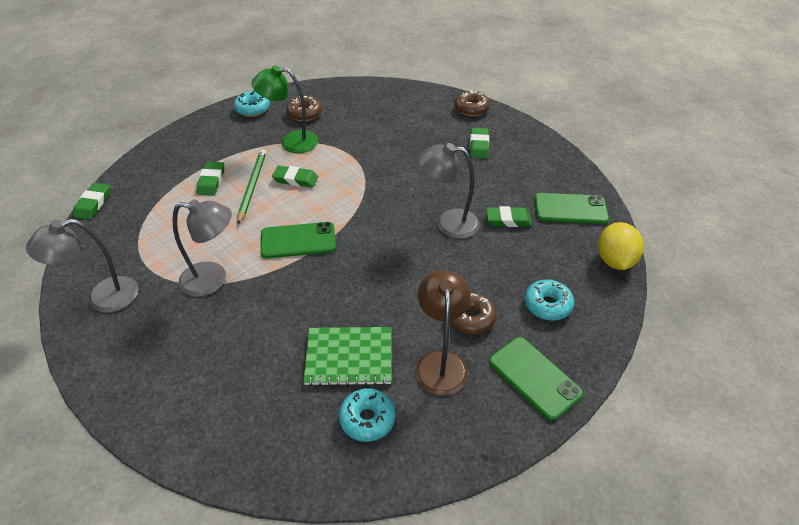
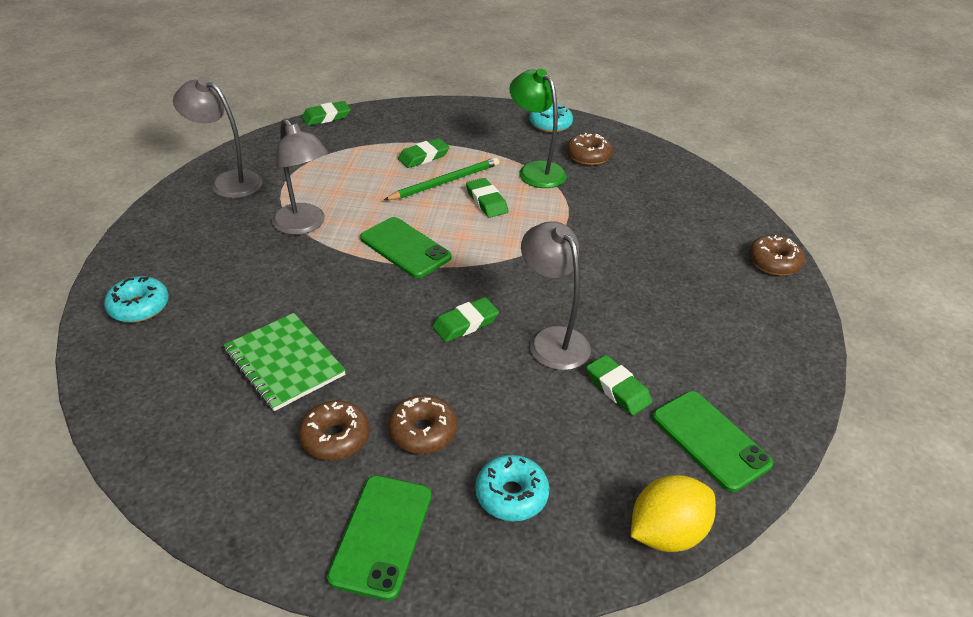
camera: 50 degrees right, 5 degrees down
(367, 419) = (216, 417): turquoise donut -> turquoise donut (139, 307)
(440, 362) = (335, 437): brown lamp -> brown donut
(479, 145) = (715, 301): green eraser -> green eraser (465, 323)

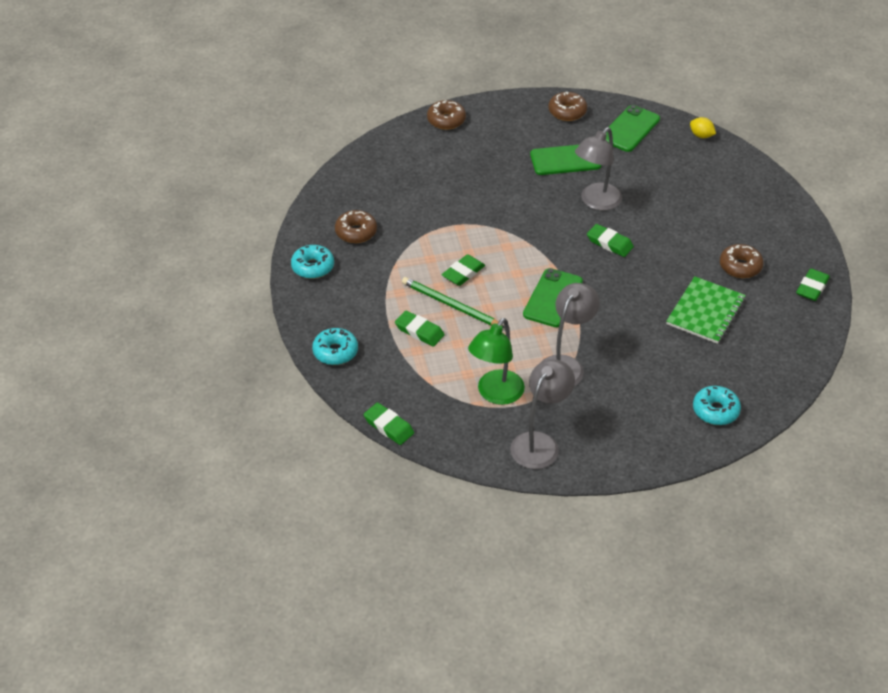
camera: 110 degrees left, 5 degrees up
(228, 182) = (540, 443): grey lamp -> grey lamp turned 150 degrees counterclockwise
(382, 536) = (781, 227): green phone -> green phone (565, 160)
(422, 431) = (708, 234): brown donut -> brown donut (567, 112)
(511, 495) = (721, 190): turquoise donut -> turquoise donut (335, 352)
(535, 170) = (399, 257): green lamp -> green lamp (495, 394)
(617, 388) = (617, 168): green eraser -> green eraser (812, 287)
(666, 533) = (701, 135): yellow lemon -> yellow lemon, size x0.55

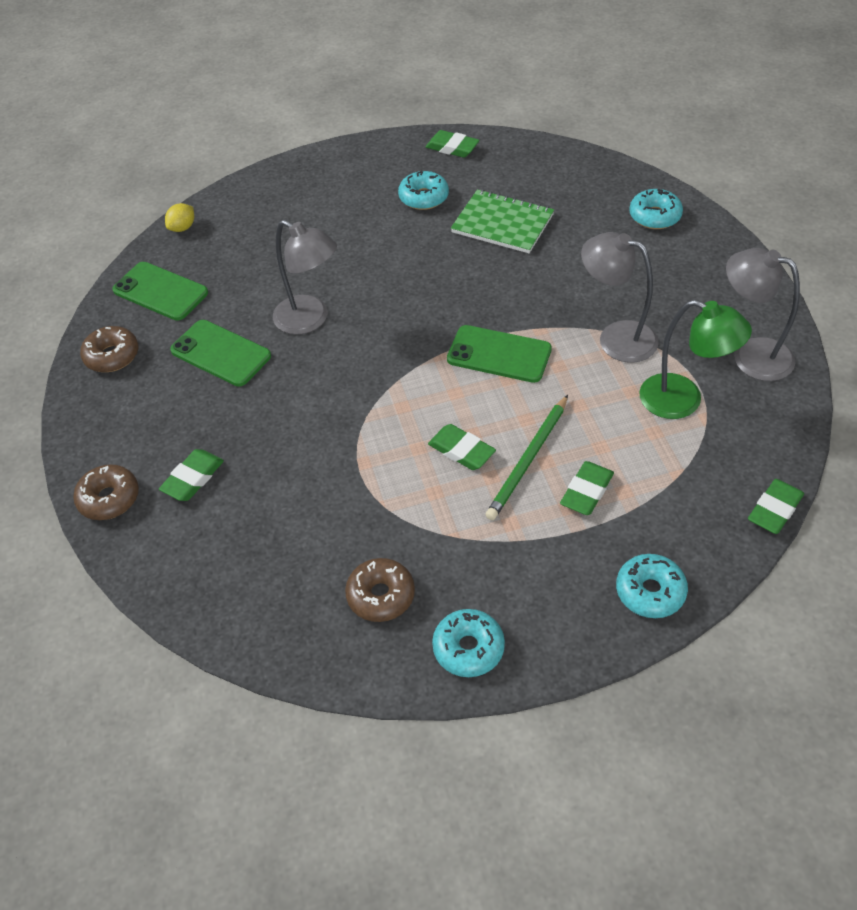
camera: 90 degrees left, 5 degrees up
(565, 160) = (220, 353): green phone -> green phone turned 45 degrees counterclockwise
(609, 243) = (390, 305): green eraser -> green eraser (193, 478)
(740, 266) = (423, 197): brown donut -> turquoise donut

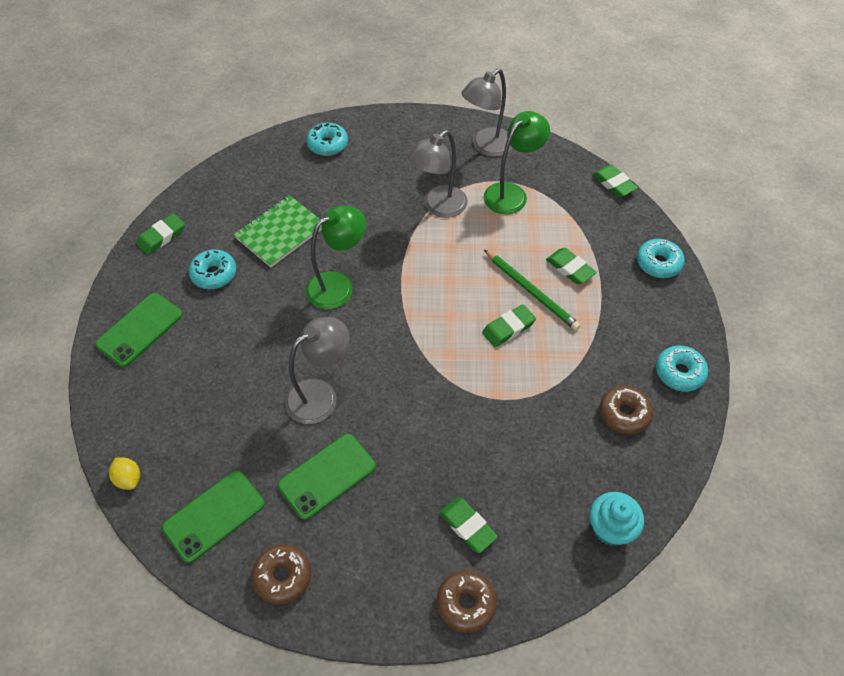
camera: 75 degrees left, 5 degrees up
(221, 610) = (610, 528): none -> turquoise cupcake
(453, 289) = (338, 285): none -> green lamp
(499, 354) = (423, 278): green phone -> green phone (140, 329)

